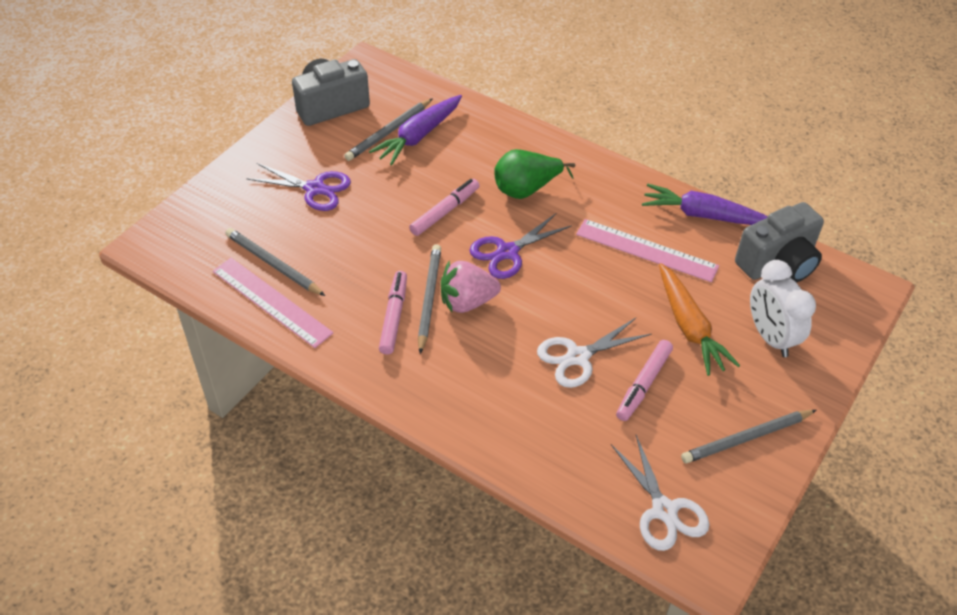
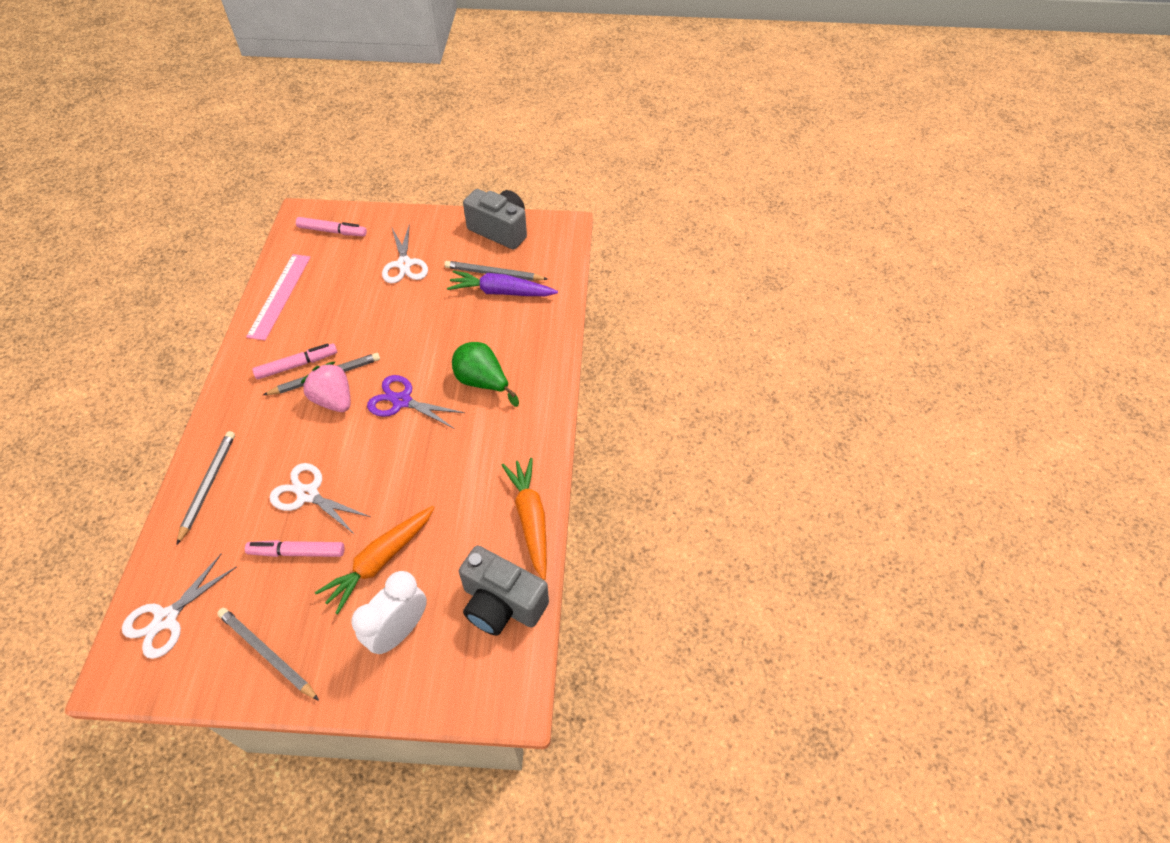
camera: 60 degrees right, 5 degrees up
(273, 264) = (315, 280): grey pencil -> grey pencil (208, 486)
(315, 189) = (404, 264): purple scissors -> white scissors
(445, 212) = (425, 344): pink marker -> pink marker (332, 231)
(646, 250) = (458, 493): pink ruler -> none
(703, 215) = (530, 519): purple carrot -> orange carrot

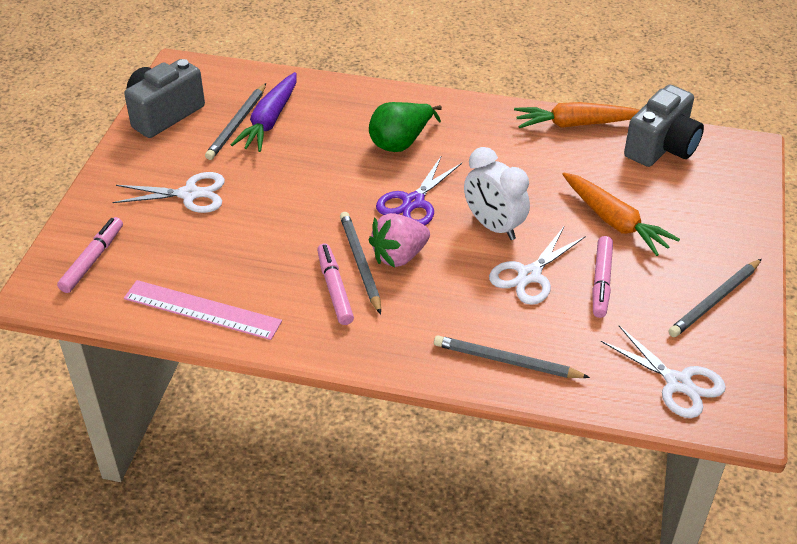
camera: 80 degrees left, 10 degrees down
(399, 631) = (689, 210): white clock -> white clock (493, 226)

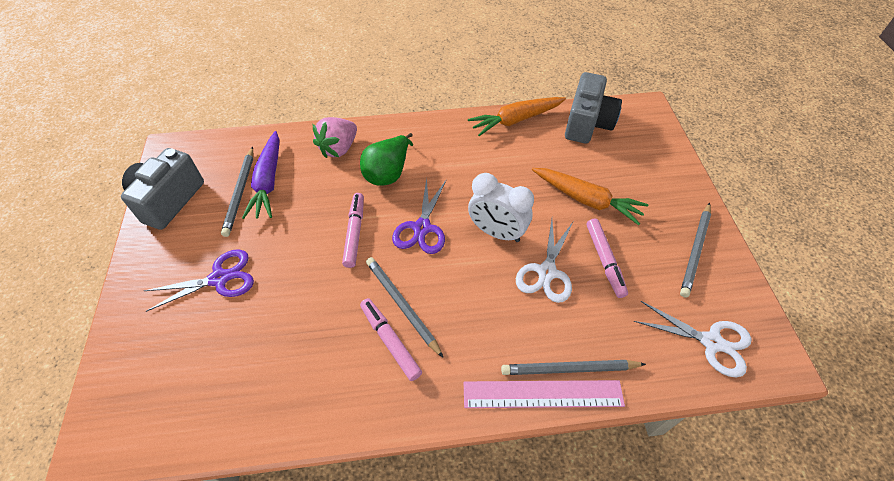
camera: 20 degrees left, 10 degrees up
(93, 260) = (144, 385): pink marker -> pink marker (355, 233)
(190, 194) = (219, 278): white scissors -> purple scissors
(202, 310) = (274, 408): pink ruler -> pink ruler (542, 394)
(399, 256) = (432, 287): pink strawberry -> pink strawberry (339, 148)

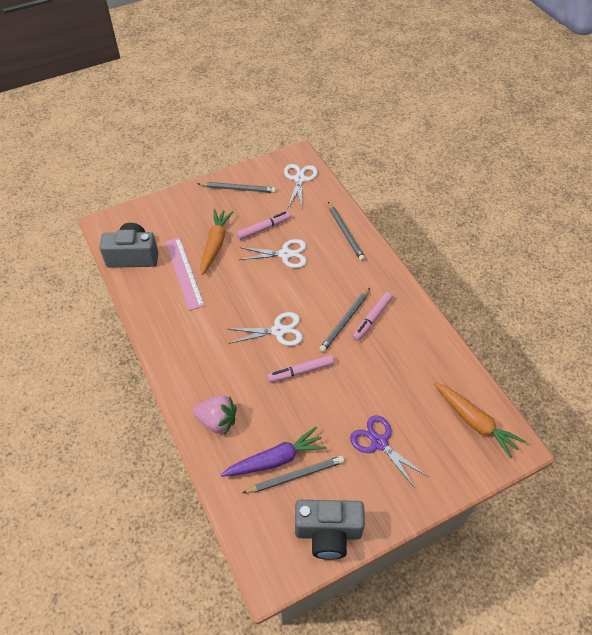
camera: 110 degrees left, 0 degrees up
(388, 173) = (233, 372): green pear -> none
(422, 228) = (278, 331): purple scissors -> white scissors
(497, 232) = (264, 287): white clock -> none
(516, 120) = (141, 302): orange carrot -> orange carrot (475, 422)
(542, 394) = (365, 241): pink ruler -> pink ruler (184, 273)

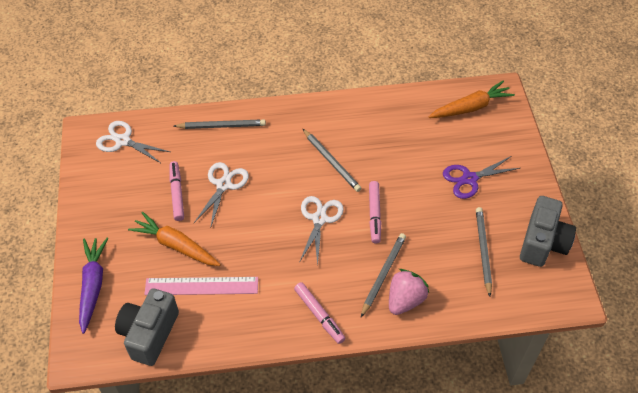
camera: 70 degrees left, 0 degrees up
(238, 189) = (102, 201): grey pencil -> grey pencil (383, 274)
(275, 459) = (462, 262): purple carrot -> purple carrot (93, 286)
(372, 319) = (338, 140): pink marker -> pink marker (319, 315)

